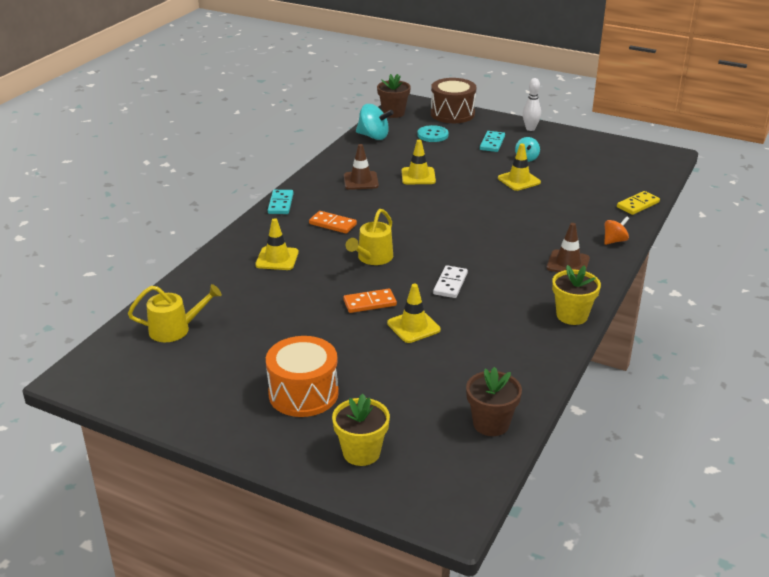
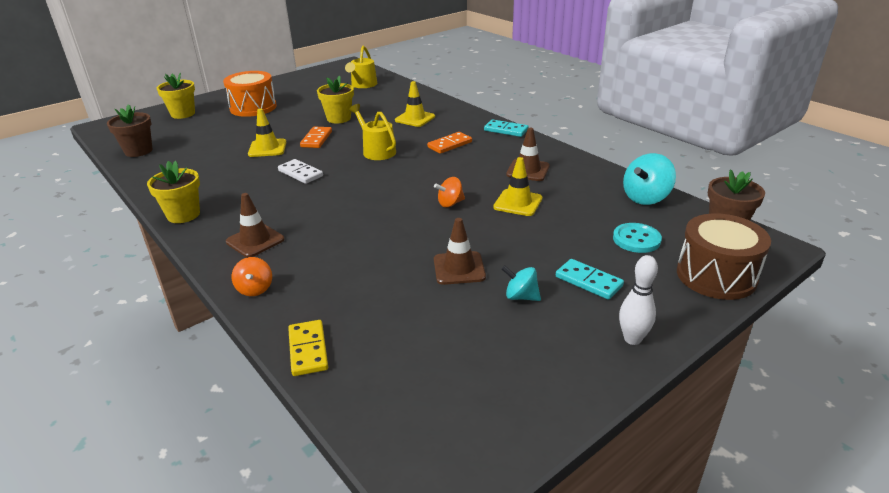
camera: 115 degrees right, 0 degrees up
(304, 308) = (339, 118): none -> yellow flower pot
(441, 200) = (450, 203): none -> orange spinning top
(519, 180) = (459, 268): yellow traffic cone -> brown traffic cone

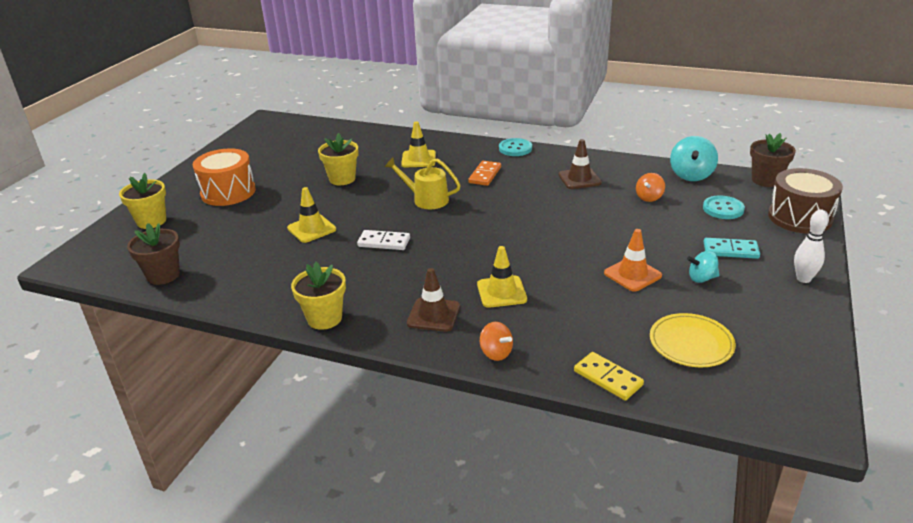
camera: 30 degrees left, 0 degrees up
(316, 139) = (350, 205): orange domino -> none
(363, 85) = (316, 138): yellow watering can -> none
(424, 352) = (691, 343): none -> yellow plate
(450, 203) = (556, 226): orange spinning top -> orange spinning top (649, 197)
(459, 268) = (632, 274): brown traffic cone -> orange traffic cone
(506, 130) = (515, 148): turquoise domino -> turquoise button
(518, 203) = (607, 208): yellow traffic cone -> yellow traffic cone (501, 292)

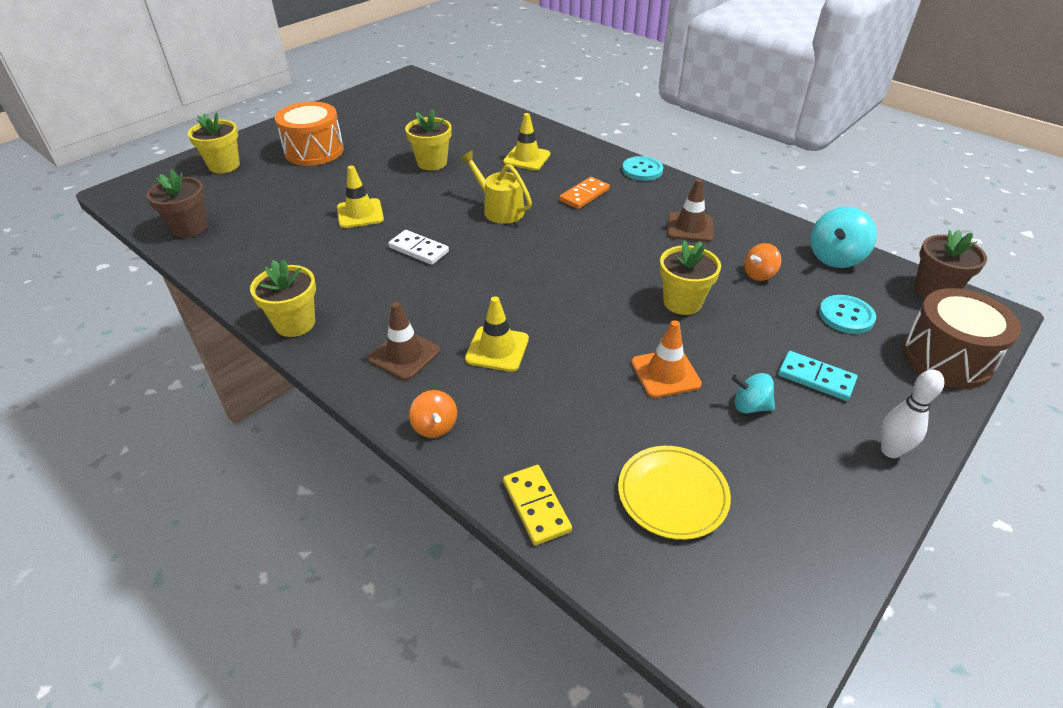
camera: 20 degrees right, 10 degrees up
(610, 228) = (682, 302): none -> yellow flower pot

